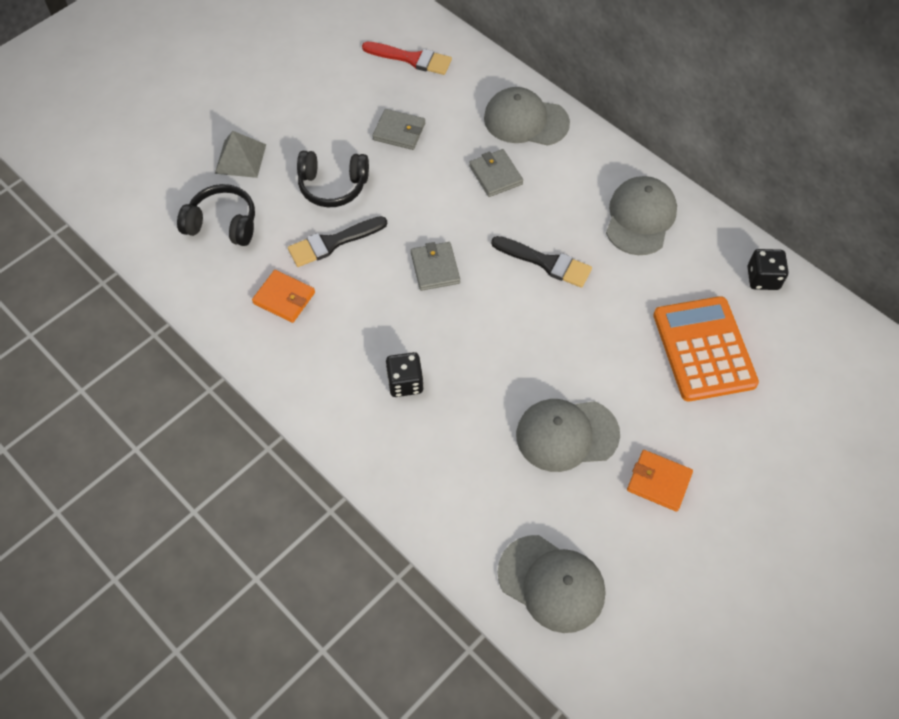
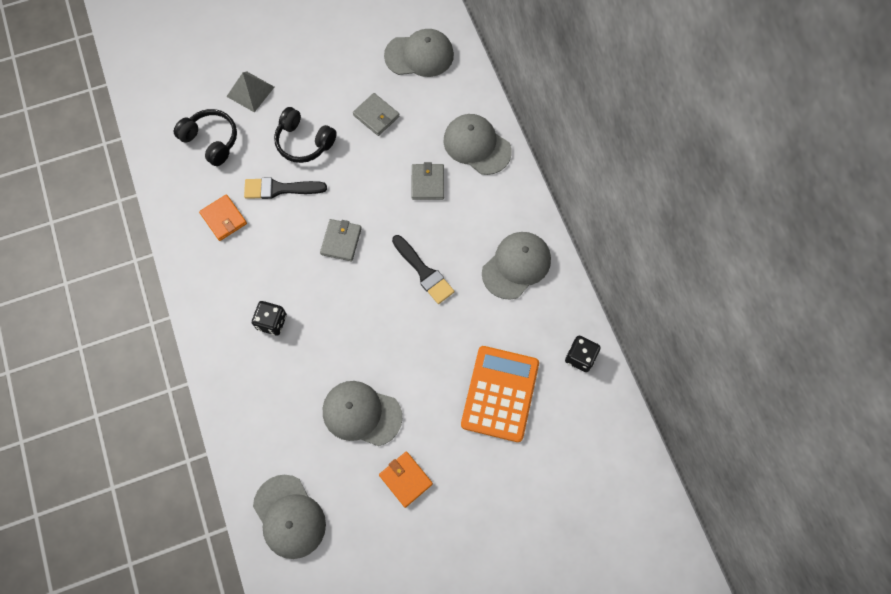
camera: 25 degrees right, 10 degrees up
(411, 59) = (419, 55): red brush -> grey cap

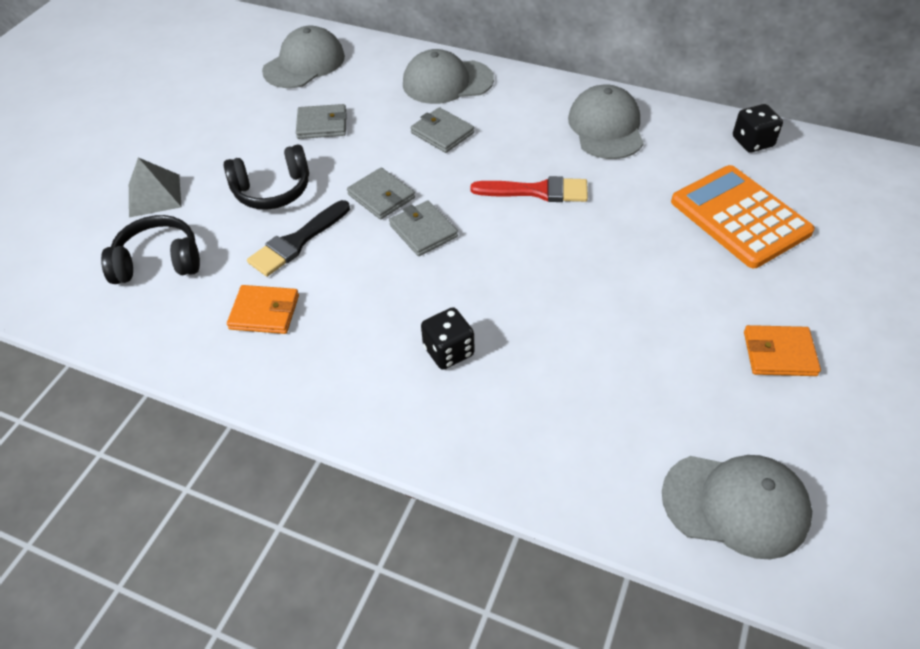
camera: 45 degrees left, 20 degrees down
(348, 198) = (381, 196): none -> grey wallet
(361, 413) = (655, 342): grey cap -> none
(423, 272) = (536, 191): black brush -> red brush

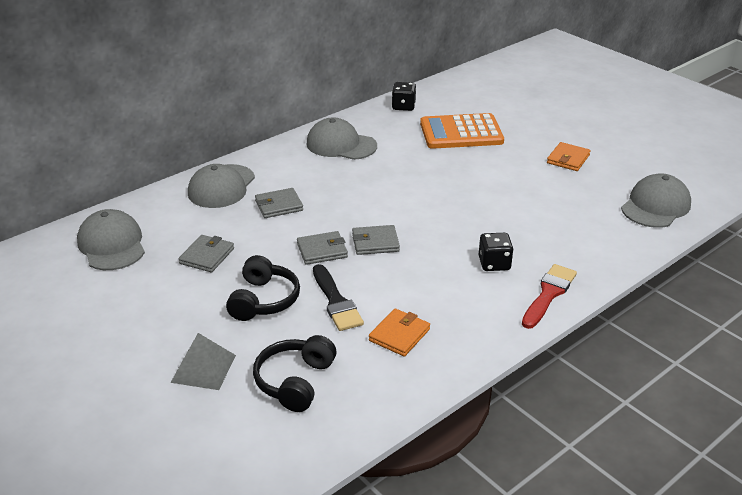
camera: 65 degrees left, 15 degrees down
(536, 191) = (377, 188): red brush -> red brush (548, 294)

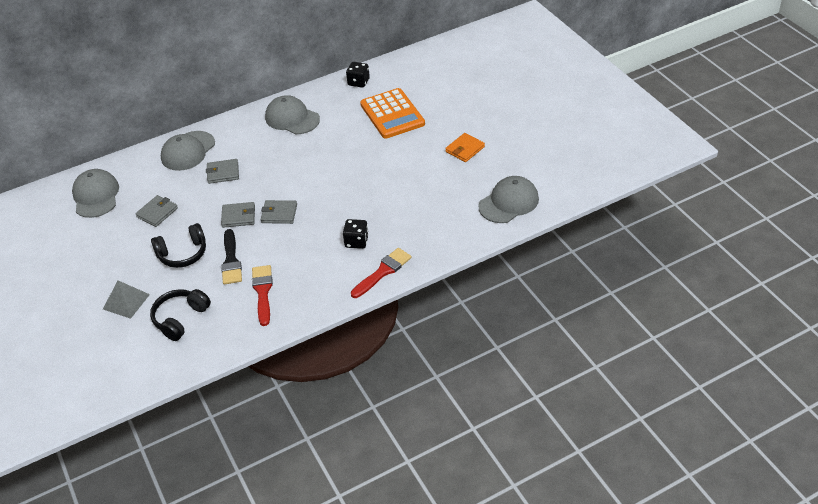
camera: 15 degrees right, 10 degrees up
(263, 300) = (183, 254): black headphones -> black headphones turned 45 degrees clockwise
(399, 335) = (263, 292): orange wallet -> red brush
(461, 133) = (392, 114): orange calculator -> orange calculator turned 120 degrees counterclockwise

